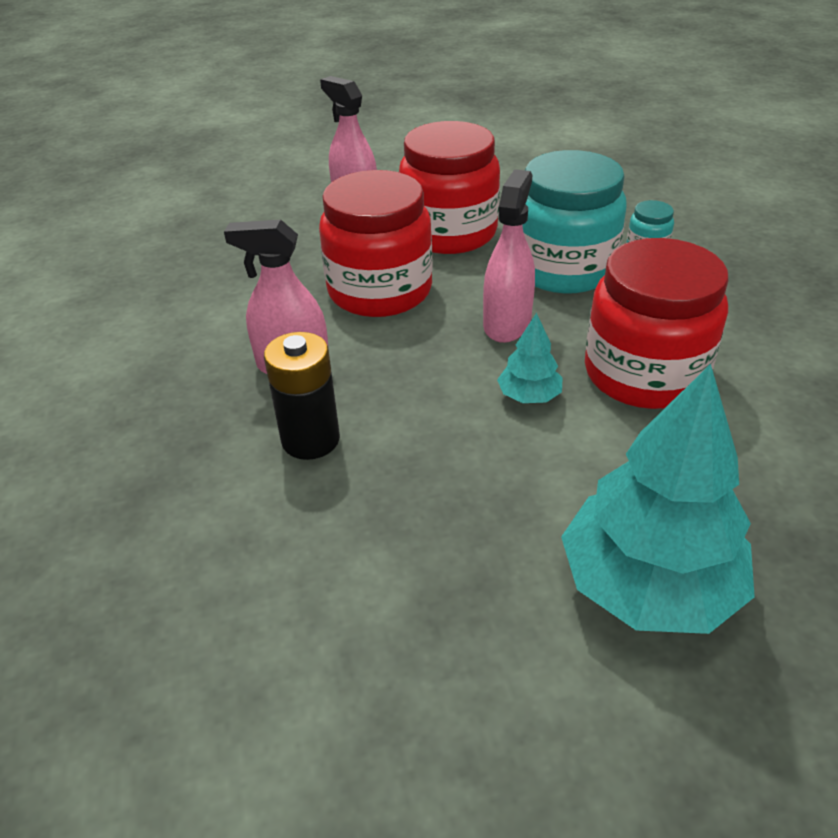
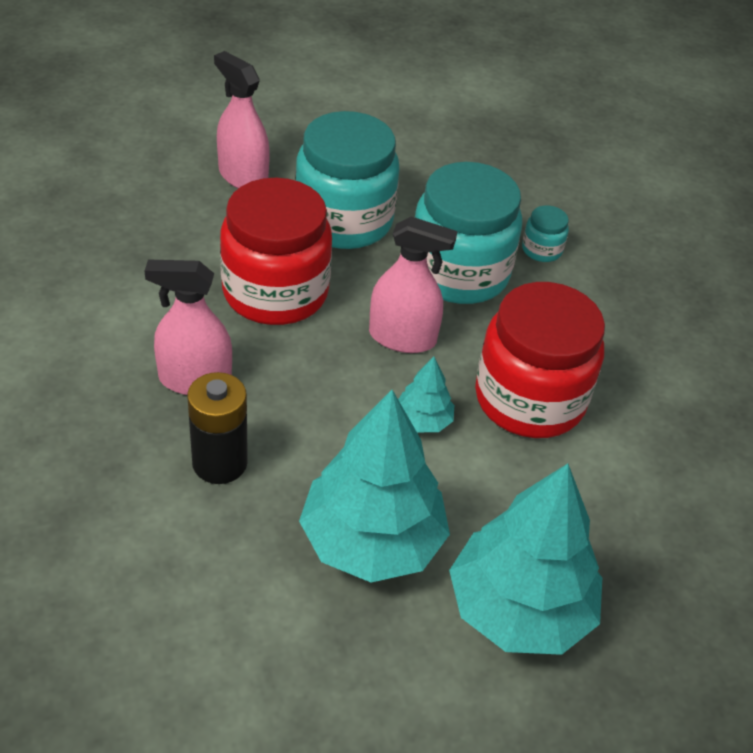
camera: 10 degrees left, 5 degrees up
(449, 233) = (343, 220): red jar -> turquoise jar
(472, 513) = (372, 540): none -> turquoise tree
(507, 324) = (402, 337): pink spray bottle -> pink spray bottle turned 90 degrees clockwise

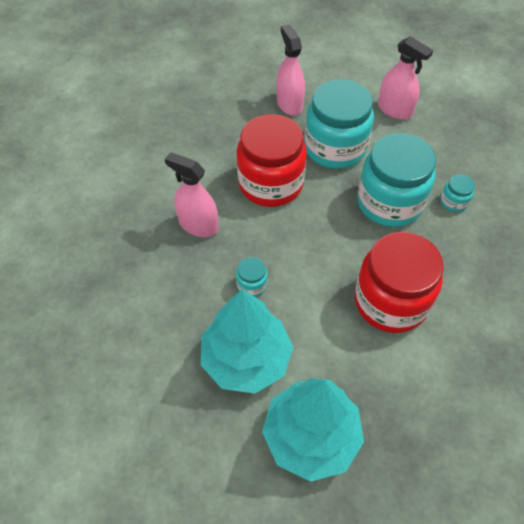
camera: 30 degrees right, 10 degrees up
(219, 463) = (186, 280): black battery -> none
(324, 438) = (252, 285): none -> turquoise jar
(402, 337) = (331, 235): pink spray bottle -> pink spray bottle (394, 110)
(423, 421) = (316, 293): turquoise tree -> none

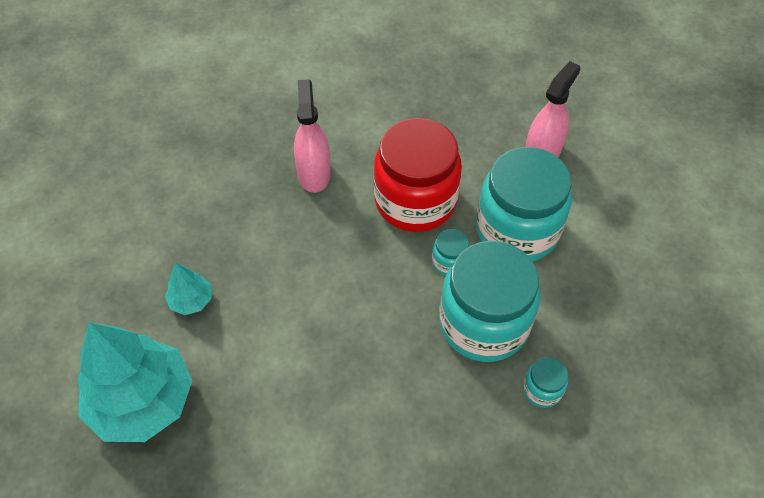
camera: 55 degrees right, 0 degrees up
(246, 359) = (191, 300): turquoise tree -> turquoise tree, size x0.46
(252, 285) = (277, 257): turquoise jar -> turquoise jar (449, 262)
(390, 302) = (347, 393): red jar -> none
(394, 110) = (633, 256): pink spray bottle -> none

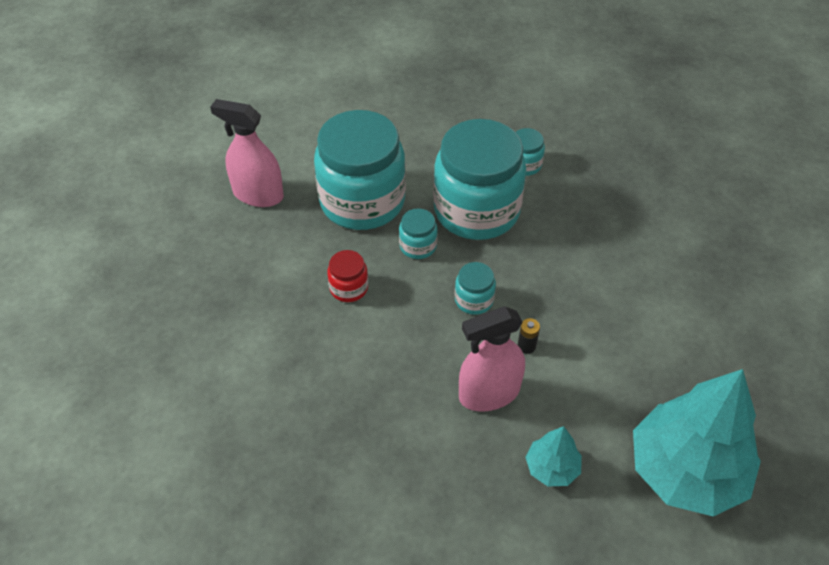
camera: 105 degrees left, 5 degrees down
(310, 318) = (526, 346): none -> black battery
(314, 174) = (334, 394): pink spray bottle -> pink spray bottle (489, 393)
(373, 291) = (474, 300): none -> turquoise jar
(415, 201) = (349, 288): red jar -> red jar, size x0.42

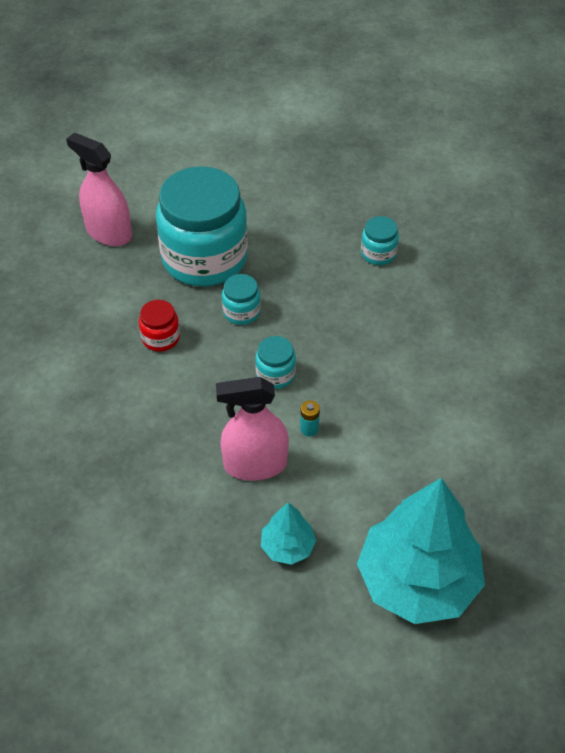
camera: 15 degrees right, 0 degrees up
(476, 210) = (312, 289): turquoise jar -> none
(526, 346) = (309, 429): black battery -> turquoise battery

